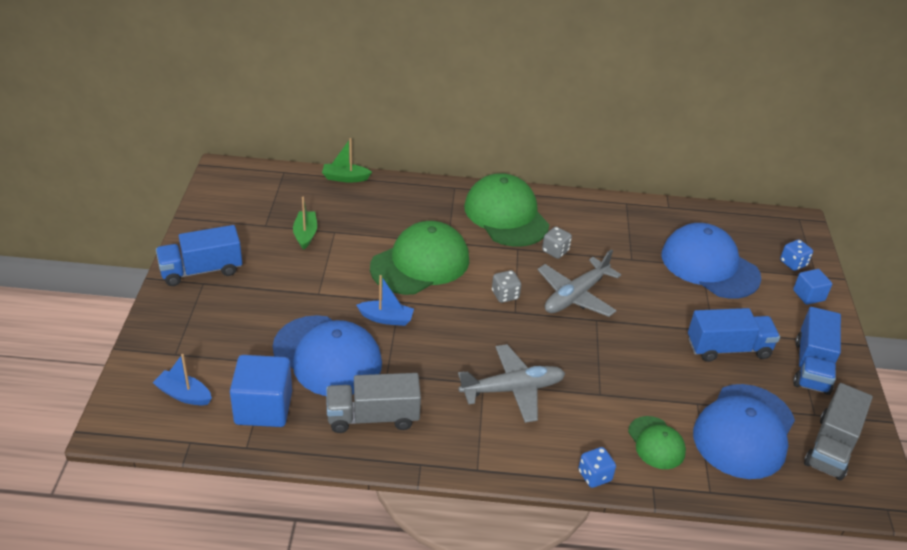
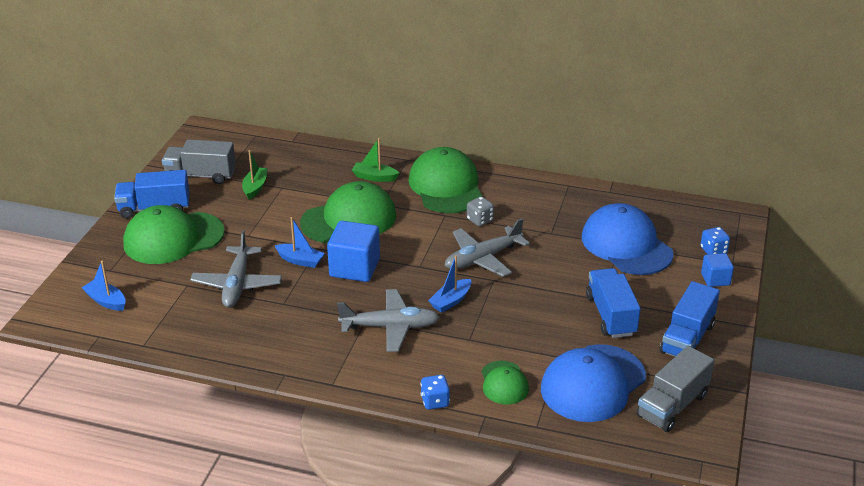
camera: 15 degrees right, 5 degrees down
(235, 305) = (173, 238): none -> green cap
(263, 408) = (168, 318): blue cube -> blue cube (354, 268)
(327, 356) = (237, 284): blue cap -> grey plane
(345, 178) = (309, 144): green boat -> green boat (374, 177)
(373, 417) = (258, 335): grey truck -> grey truck (200, 175)
(505, 295) = (416, 252): grey dice -> none
(563, 350) = (451, 301): none -> blue boat
(728, 348) = (610, 315): blue truck -> blue truck turned 105 degrees counterclockwise

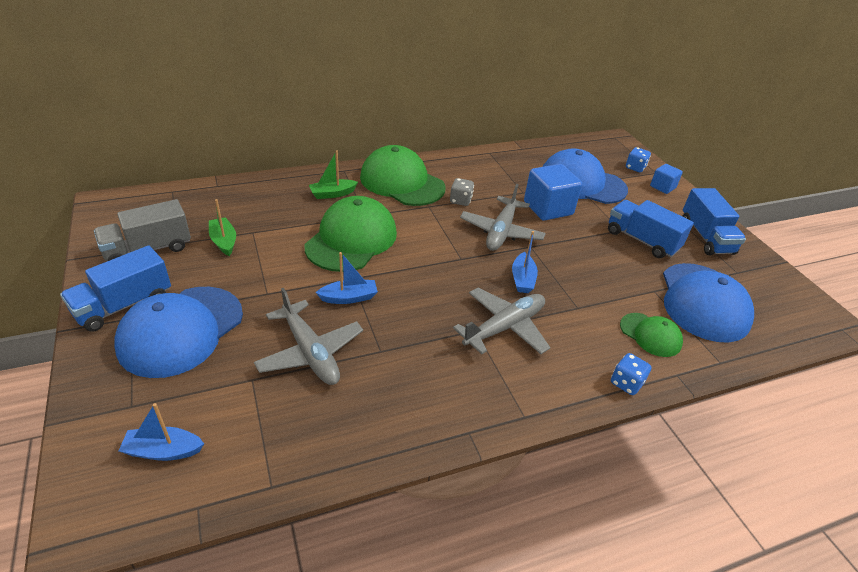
camera: 40 degrees left, 5 degrees up
(173, 238) = (181, 330): green cap -> blue cap
(354, 268) = (408, 283): blue cube -> blue cube (548, 208)
(672, 405) = (768, 294): grey truck -> none

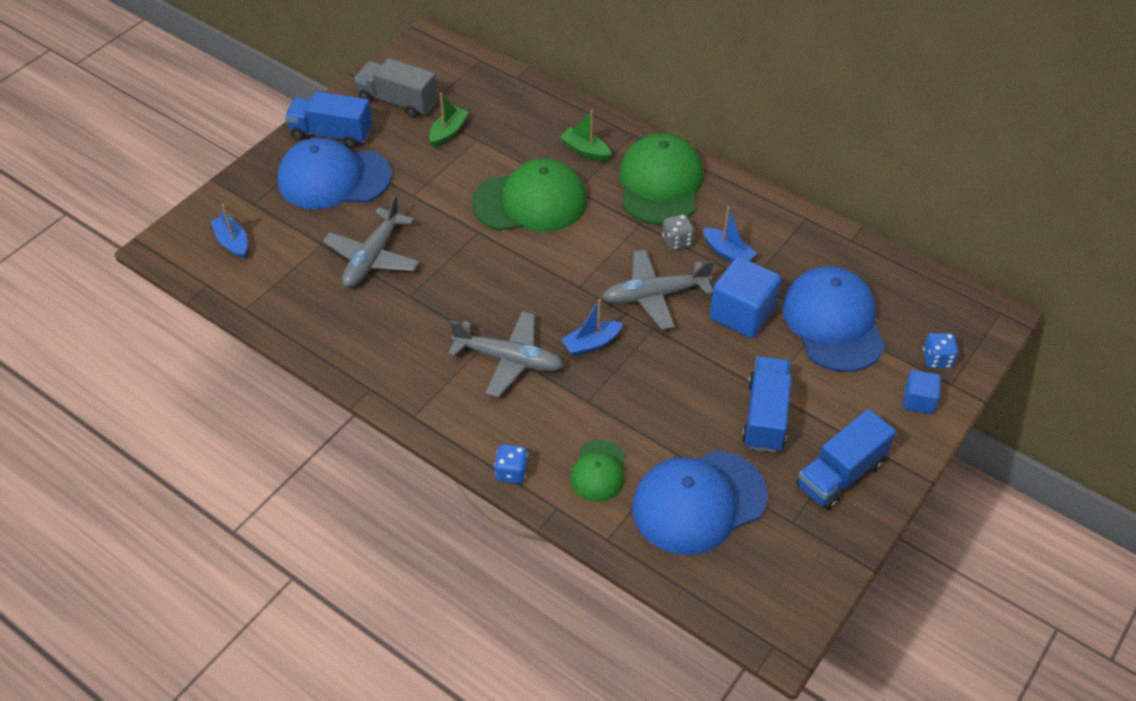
camera: 60 degrees right, 10 degrees up
(349, 298) = (452, 244): blue boat -> blue boat (727, 253)

